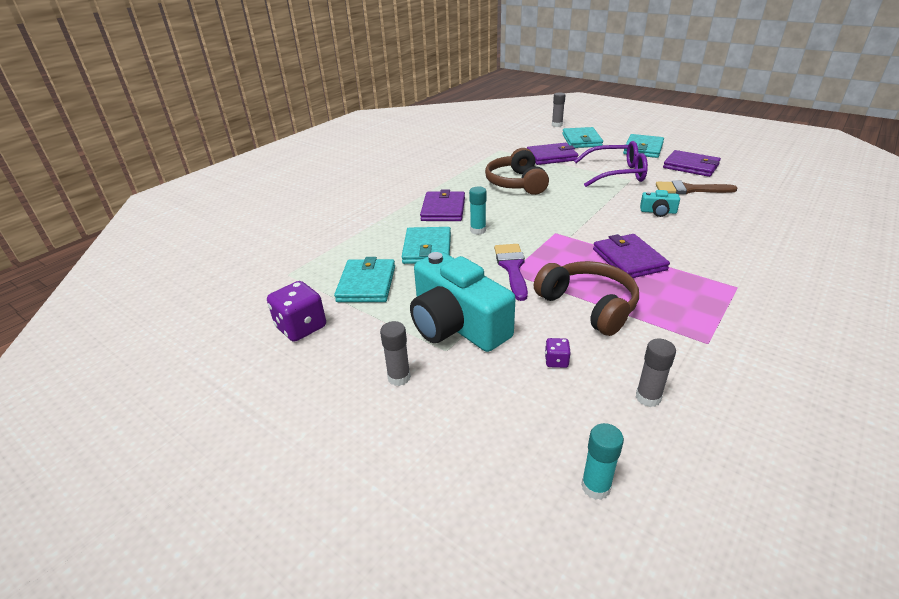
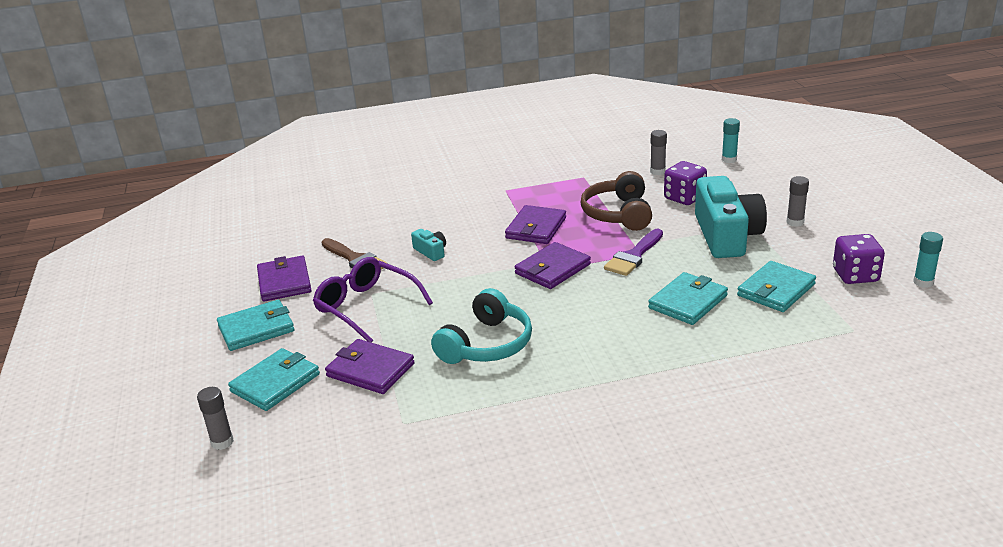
camera: 140 degrees left, 5 degrees down
(443, 209) = (618, 343): purple wallet -> purple wallet (552, 269)
(478, 230) = (616, 301): turquoise glue stick -> turquoise glue stick (923, 282)
(516, 183) = (486, 344): brown headphones -> turquoise headphones
(556, 361) = (684, 198): purple dice -> purple dice, size x2.03

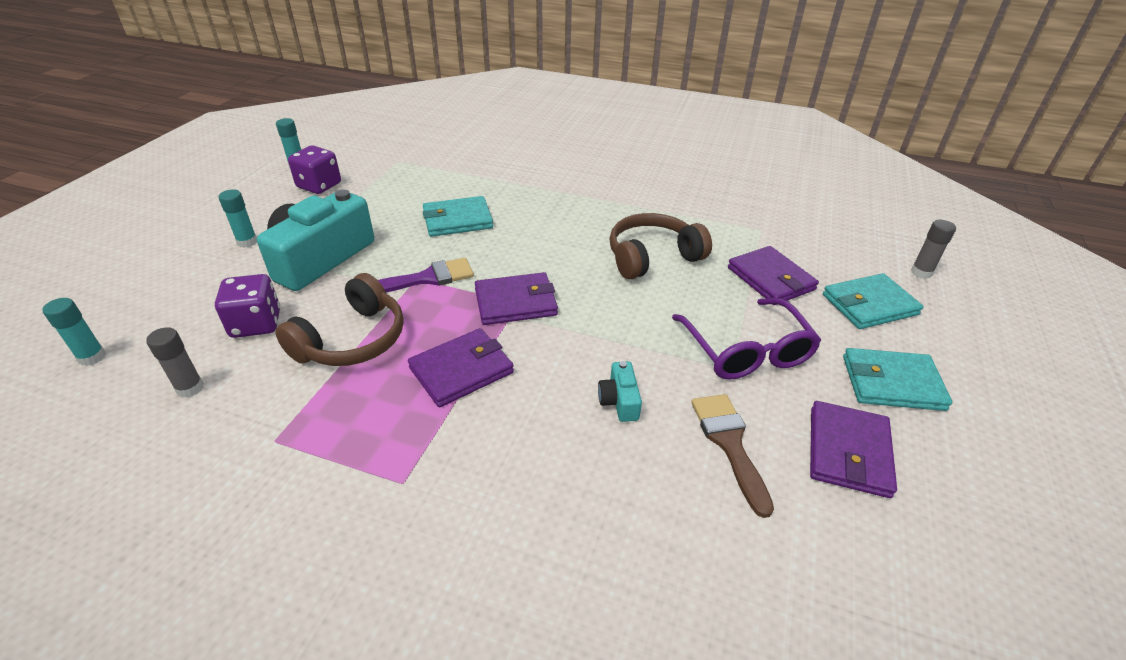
camera: 150 degrees left, 10 degrees up
(486, 344) = (652, 257): turquoise headphones -> brown headphones
(776, 290) = (386, 200): turquoise wallet -> none
(795, 222) = (247, 242): grey glue stick -> turquoise glue stick

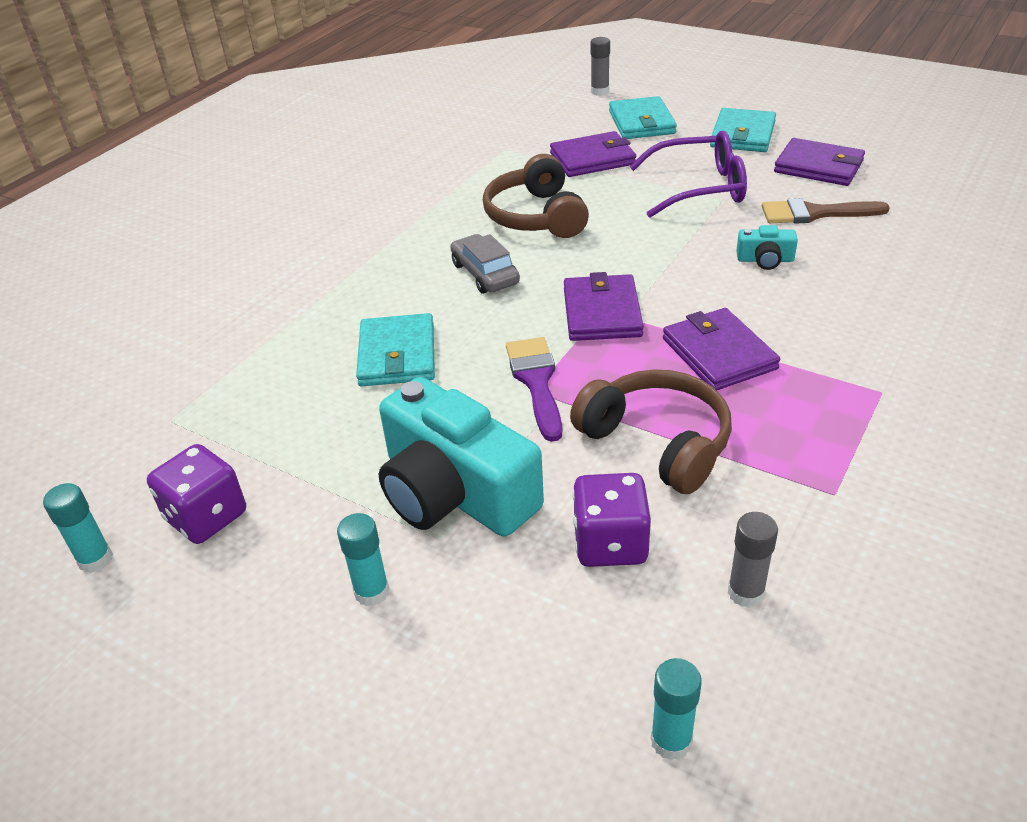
camera: 75 degrees left, 0 degrees up
(560, 242) = (485, 274): none -> grey car

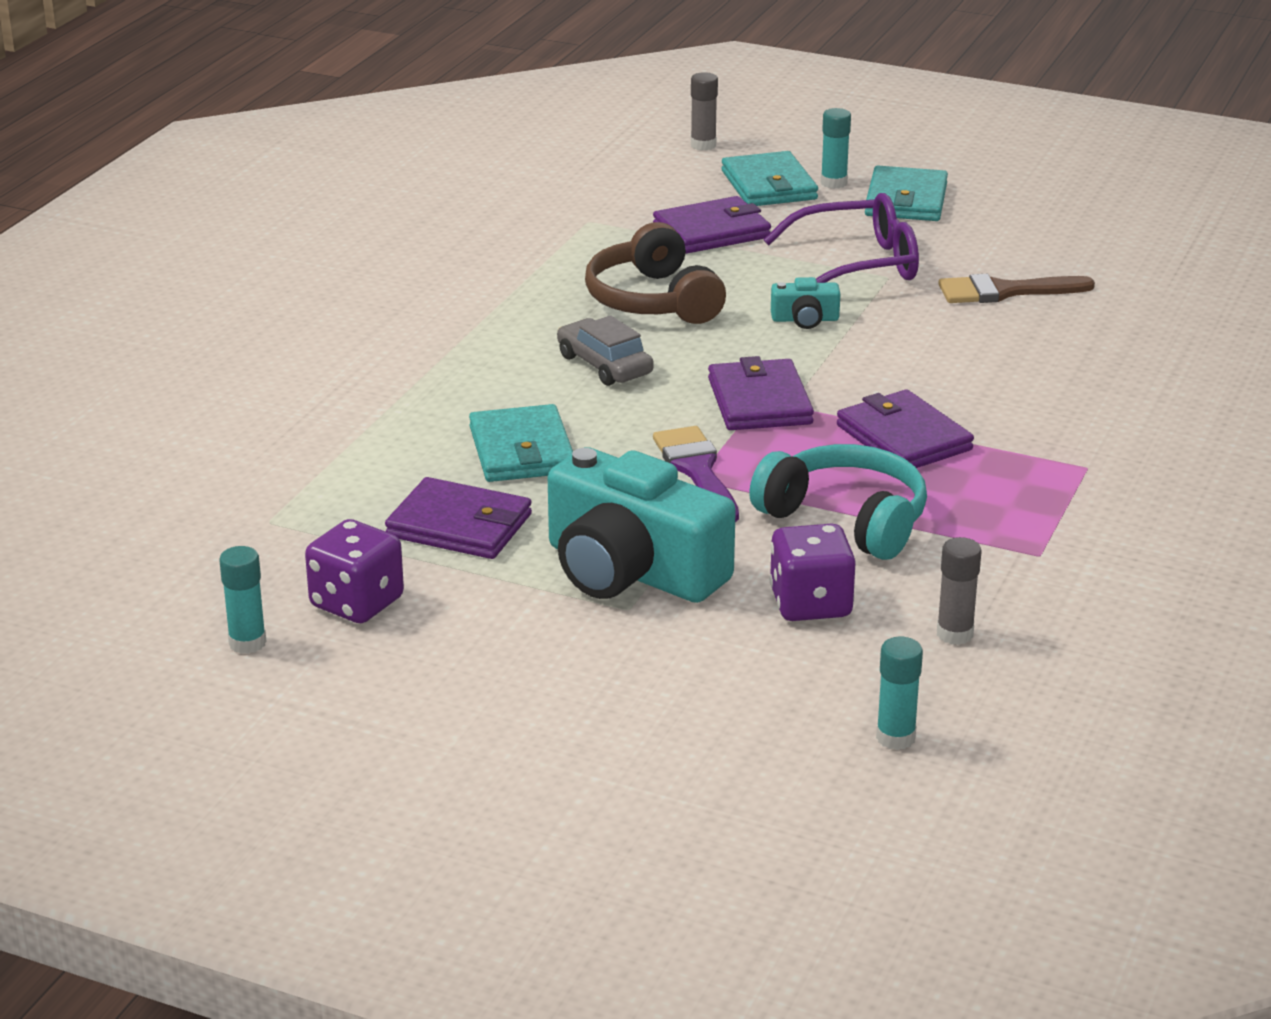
camera: 10 degrees left, 10 degrees down
(372, 592) = (568, 653): turquoise glue stick -> turquoise glue stick (833, 183)
(657, 442) = (846, 520): brown headphones -> turquoise headphones
(765, 260) = (948, 343): turquoise camera -> turquoise camera (805, 319)
(818, 167) = (1006, 238): purple wallet -> purple wallet (459, 525)

